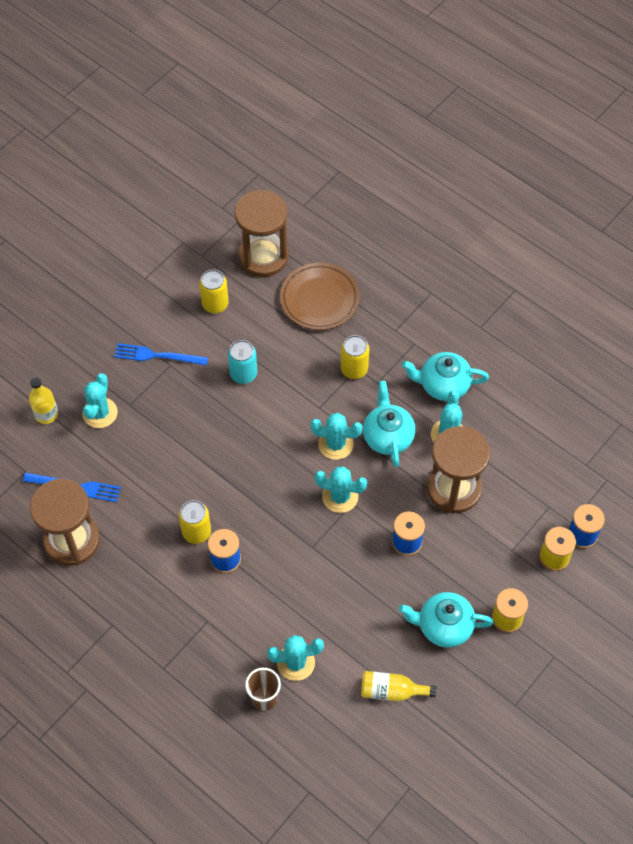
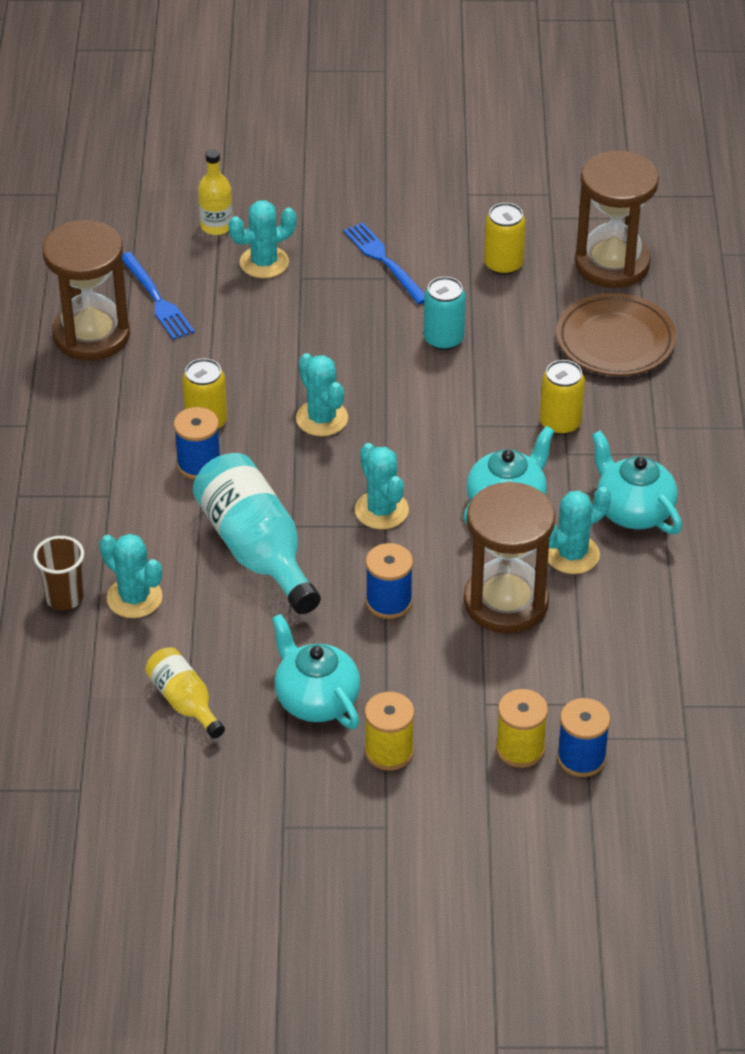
camera: 50 degrees right, 15 degrees down
(314, 577) = (256, 550): none -> turquoise bottle
(335, 444) = (444, 466): turquoise cactus -> turquoise cactus (322, 418)

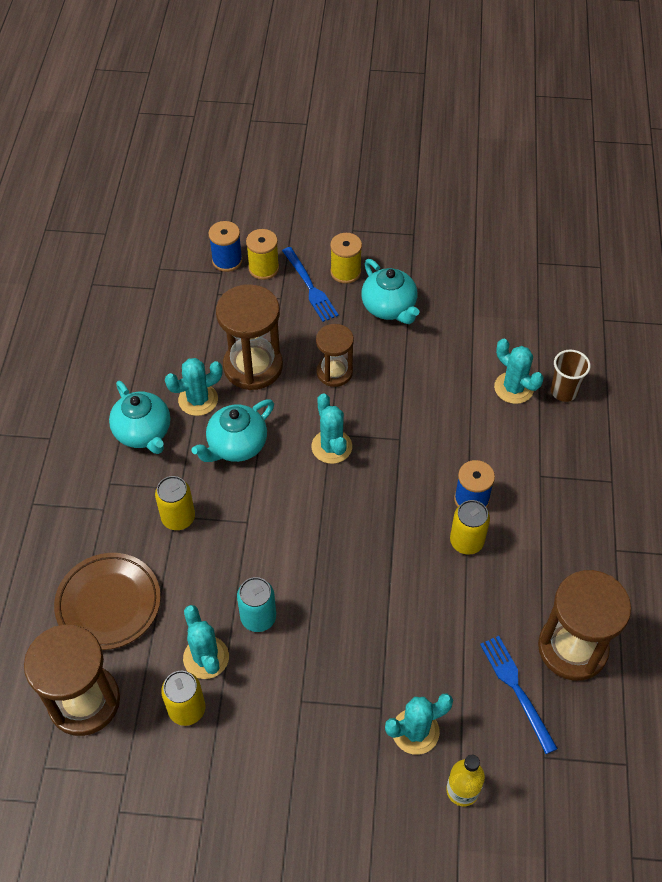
camera: 175 degrees left, 10 degrees up
(184, 701) = (475, 312): yellow bottle -> none
(256, 550) = (426, 420): turquoise bottle -> none
(322, 418) = (371, 537): turquoise cactus -> turquoise cactus (206, 657)
(384, 261) = (299, 723): blue fork -> blue fork (310, 287)
(389, 602) = (334, 372): blue spool -> brown hourglass

